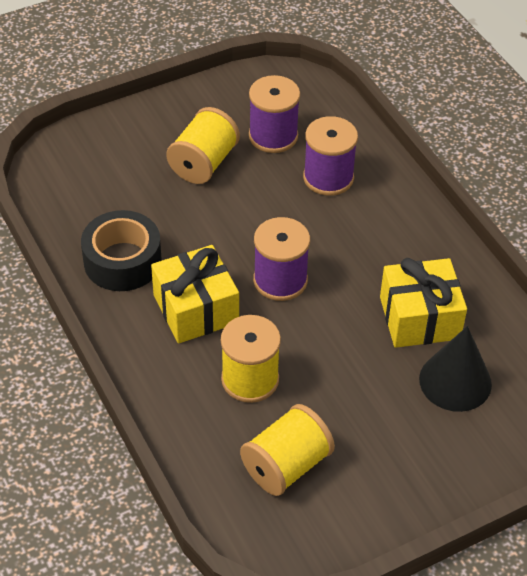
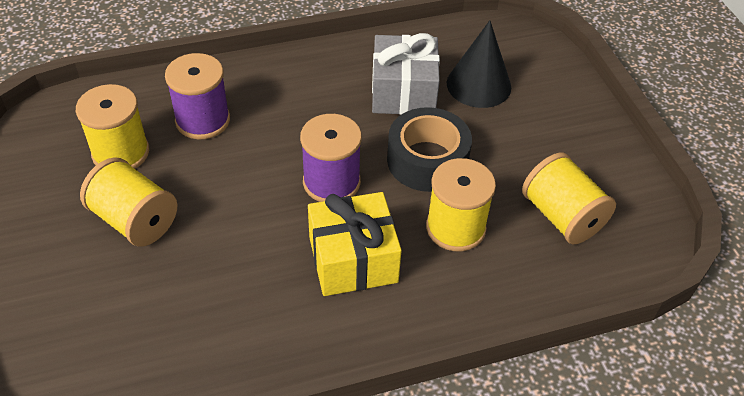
camera: 80 degrees left, 0 degrees up
(122, 261) = (262, 321): black tape -> black tape (427, 160)
(273, 136) = (121, 153): purple spool -> yellow spool
(419, 318) = (403, 92): yellow gift -> grey gift

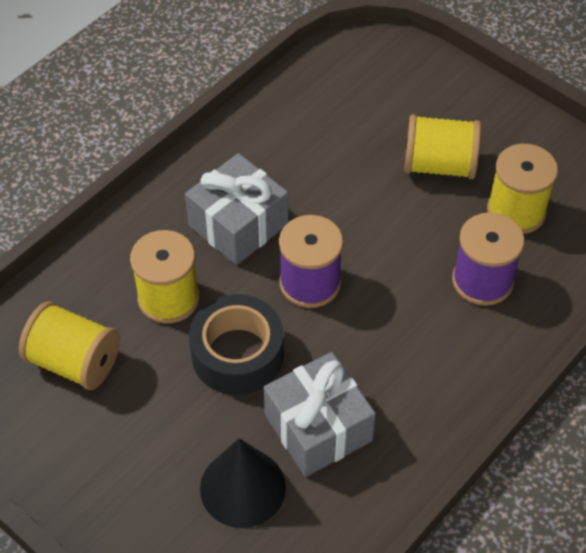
camera: 150 degrees right, 5 degrees up
(353, 260) = (238, 225): yellow gift -> grey gift

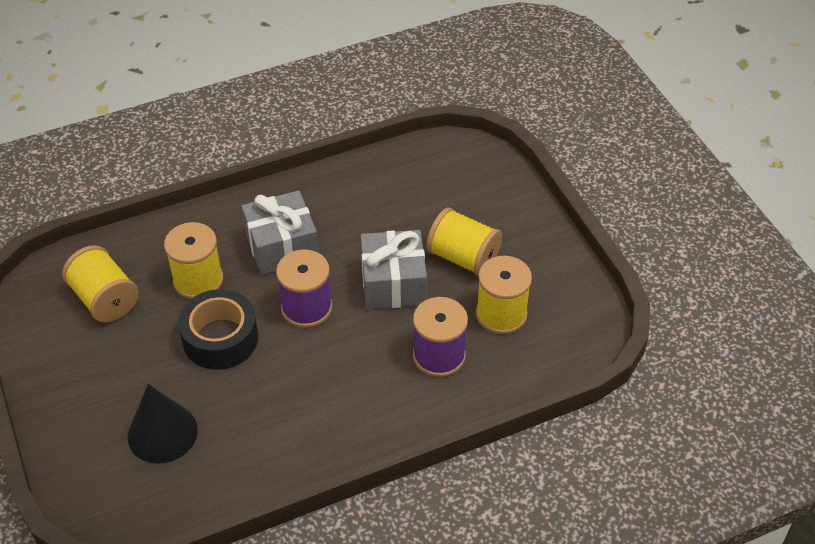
camera: 25 degrees right, 5 degrees down
(318, 427) = (243, 413): grey gift -> grey gift (393, 283)

